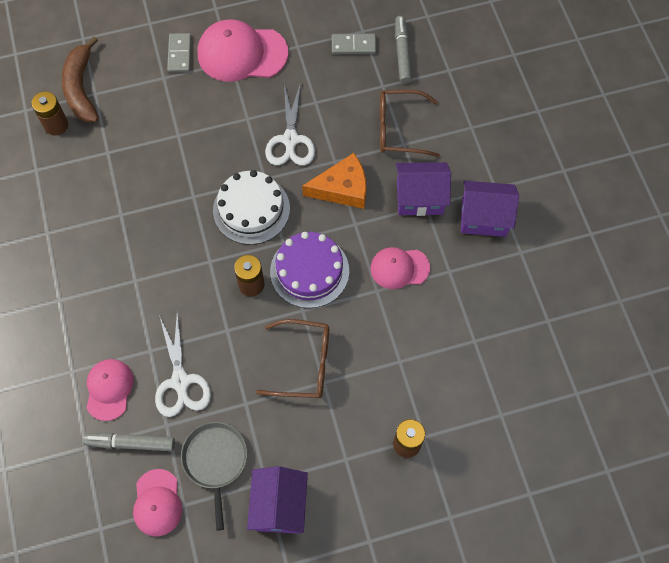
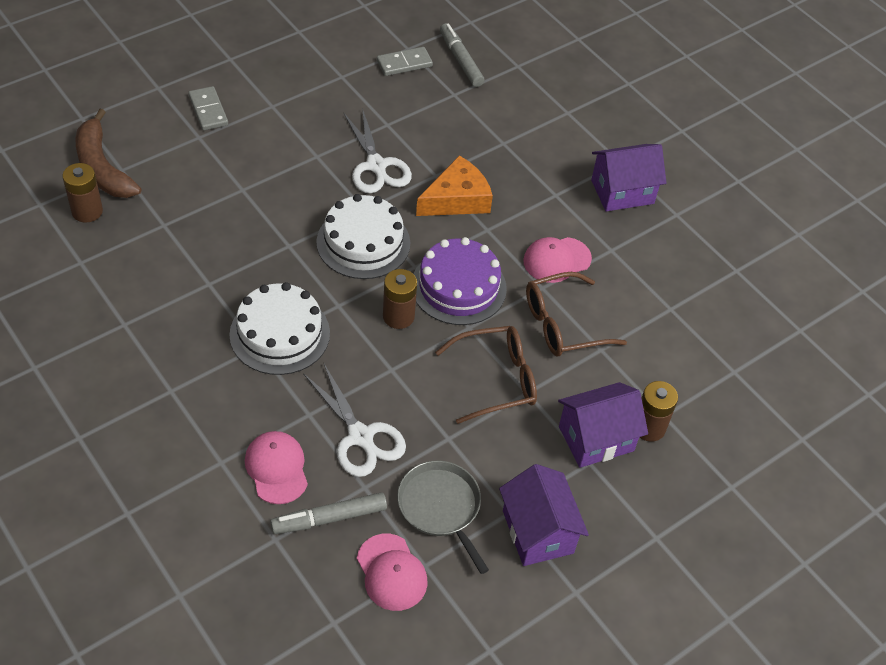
camera: 25 degrees left, 15 degrees down
(156, 274) = (280, 334): none -> white cake
(242, 53) = (281, 95): pink cap -> none
(399, 129) = (492, 130): brown glasses -> brown glasses (563, 324)
(419, 198) = (546, 189): purple house -> purple house (596, 439)

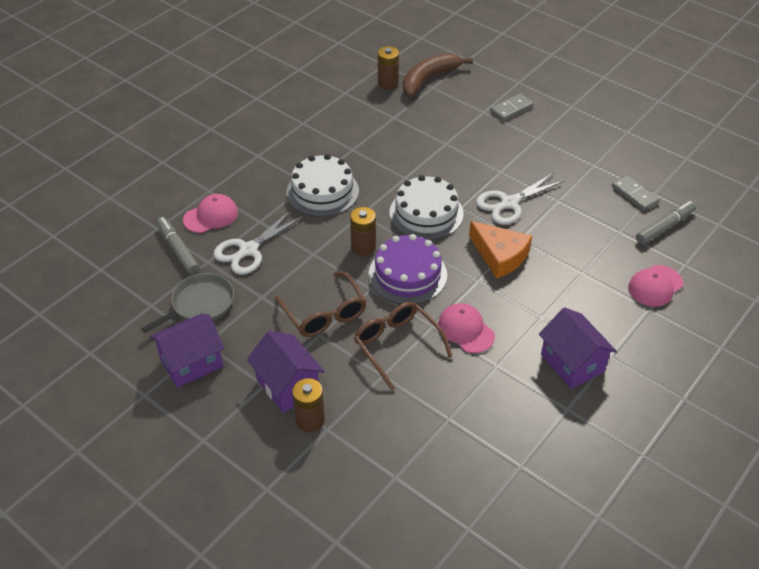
camera: 80 degrees right, 5 degrees down
(391, 572) = (142, 289): pink cap -> pink cap (655, 286)

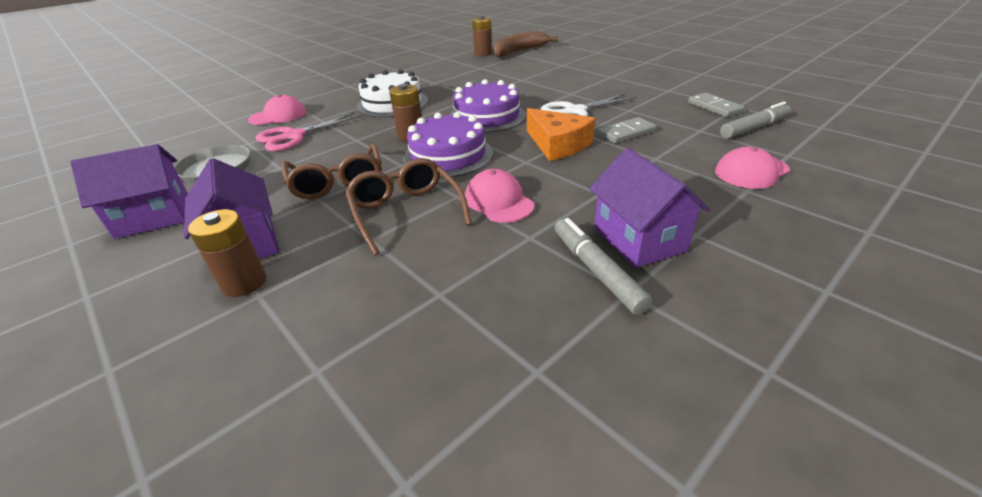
camera: 10 degrees right, 10 degrees down
(178, 249) = (228, 135): grey marker -> grey marker (596, 271)
(248, 250) = (294, 136): white scissors -> pink scissors
(426, 213) = (487, 116): white cake -> purple cake
(511, 109) = (588, 63): grey domino -> grey domino (626, 133)

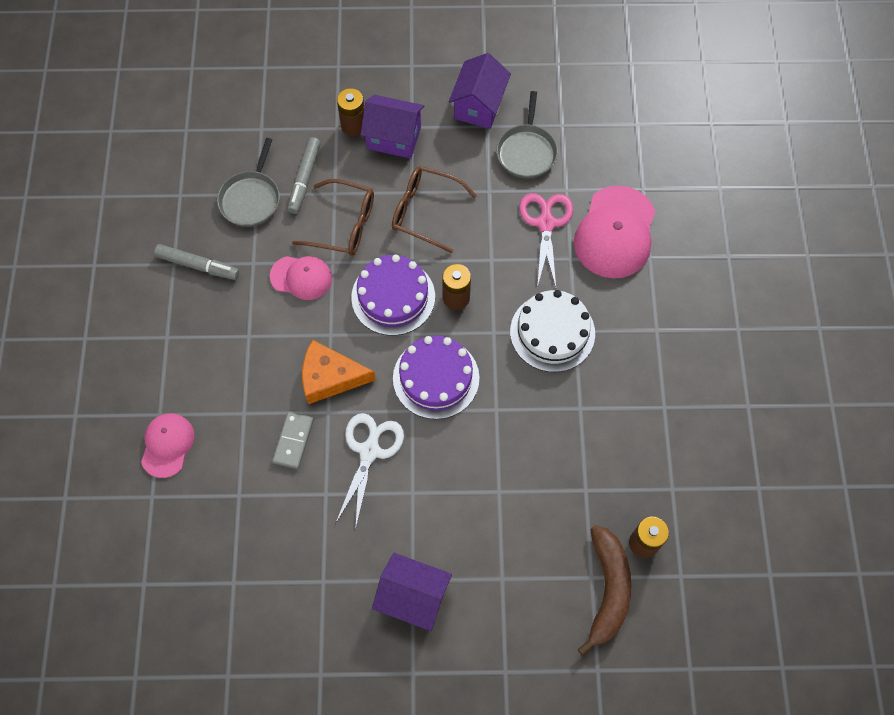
camera: 130 degrees right, 30 degrees up
(278, 116) = (615, 232): pink cap -> pink cap, size x1.69
(452, 293) = (251, 199): none -> grey pan
(639, 239) = (194, 307): purple house -> purple house (413, 597)
(714, 107) = (252, 563): grey domino -> none
(754, 128) = (197, 535): grey marker -> grey marker (304, 179)

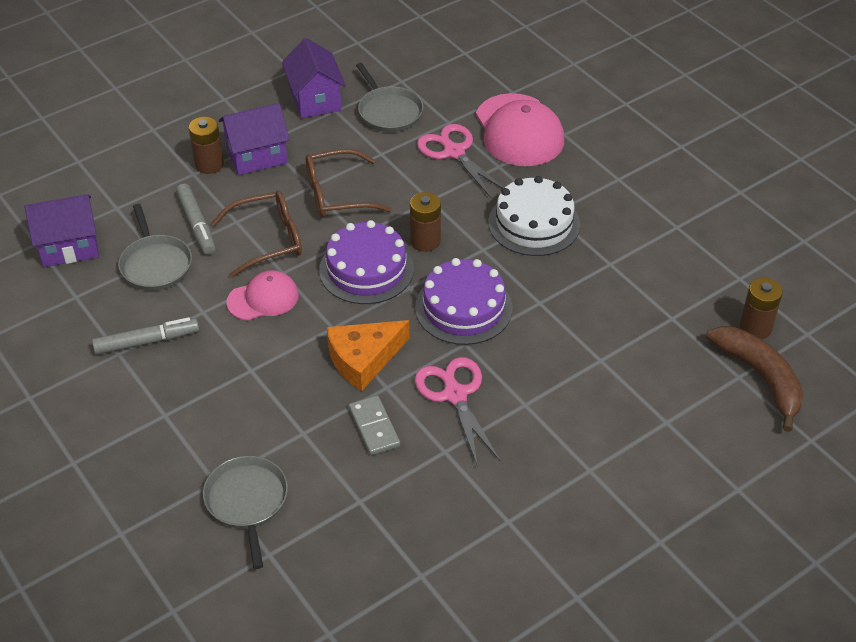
camera: 35 degrees left, 20 degrees down
(167, 445) = (247, 502): pink cap -> grey pan
(369, 451) = (455, 395): white scissors -> pink scissors
(413, 597) = (603, 482): purple house -> purple house (69, 246)

